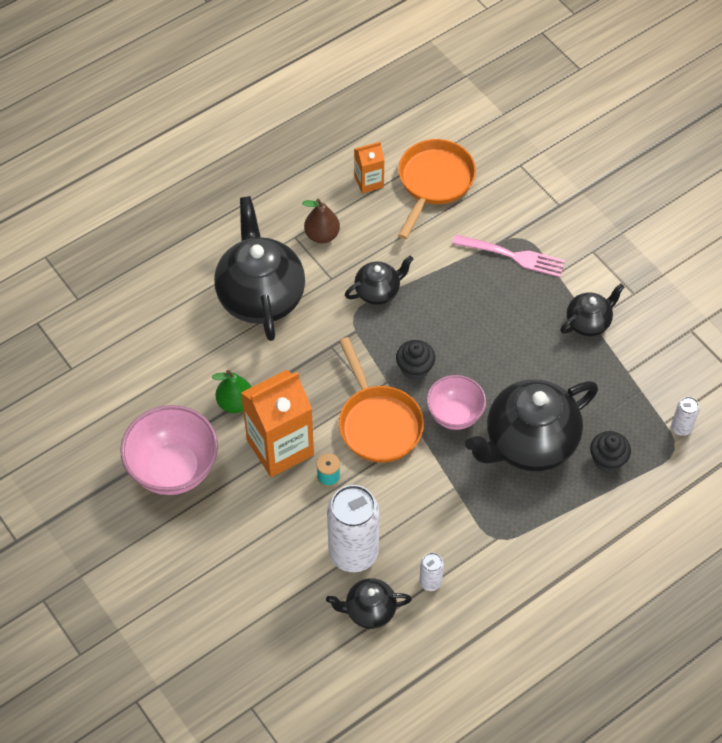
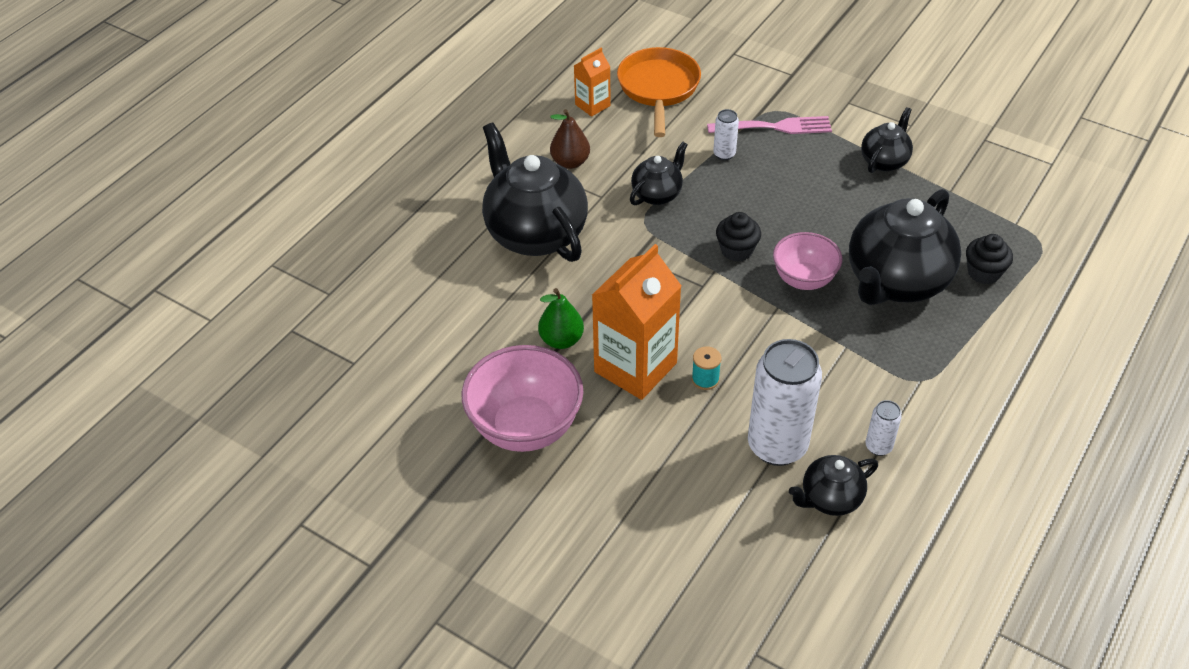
camera: 20 degrees left, 10 degrees down
(378, 423) = (728, 311): orange pan -> none
(681, 428) = (1034, 223): white can -> white can (724, 154)

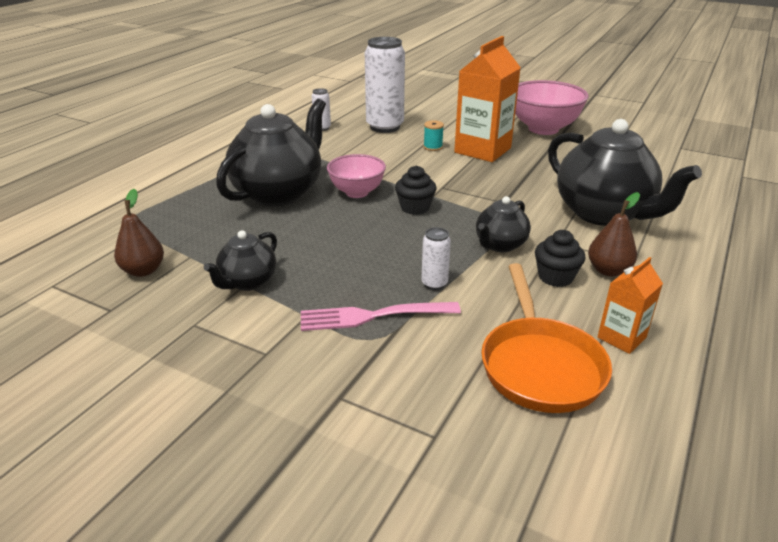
camera: 175 degrees right, 15 degrees down
(561, 340) = (541, 159): green pear -> none
(830, 499) = (356, 114): black teapot -> none
(983, 176) = (143, 270): none -> brown pear
(983, 272) = (199, 200): black cupcake -> black cupcake (555, 277)

